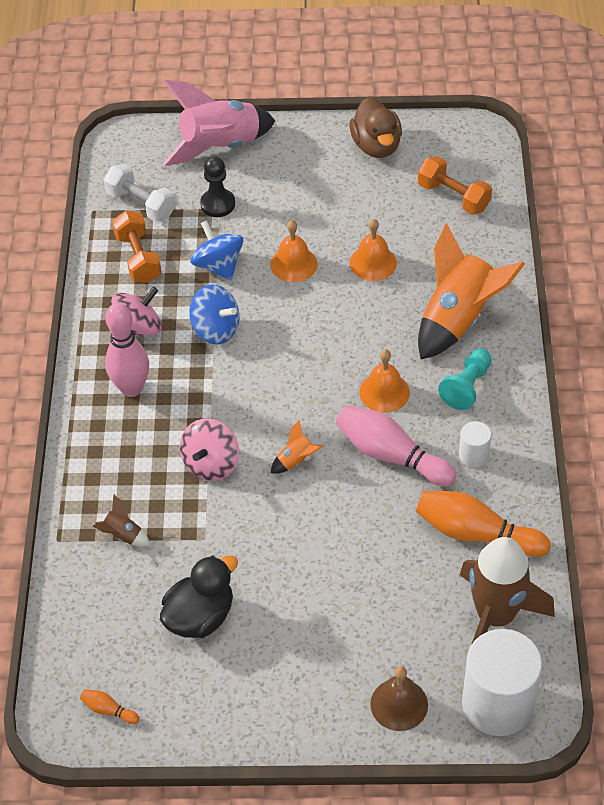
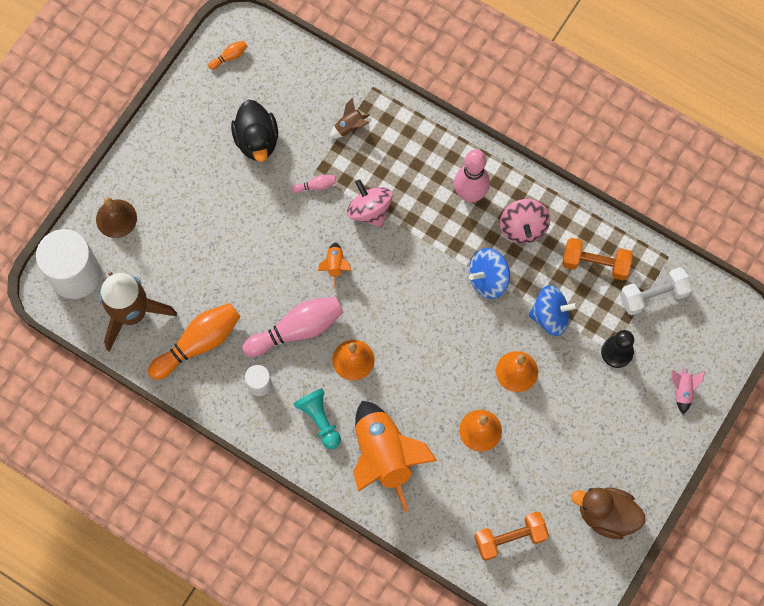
camera: 120 degrees right, 20 degrees up
(217, 527) = (316, 186): none -> pink bowling pin
(220, 147) = (682, 390): pink rocket -> pink rocket, size x0.42

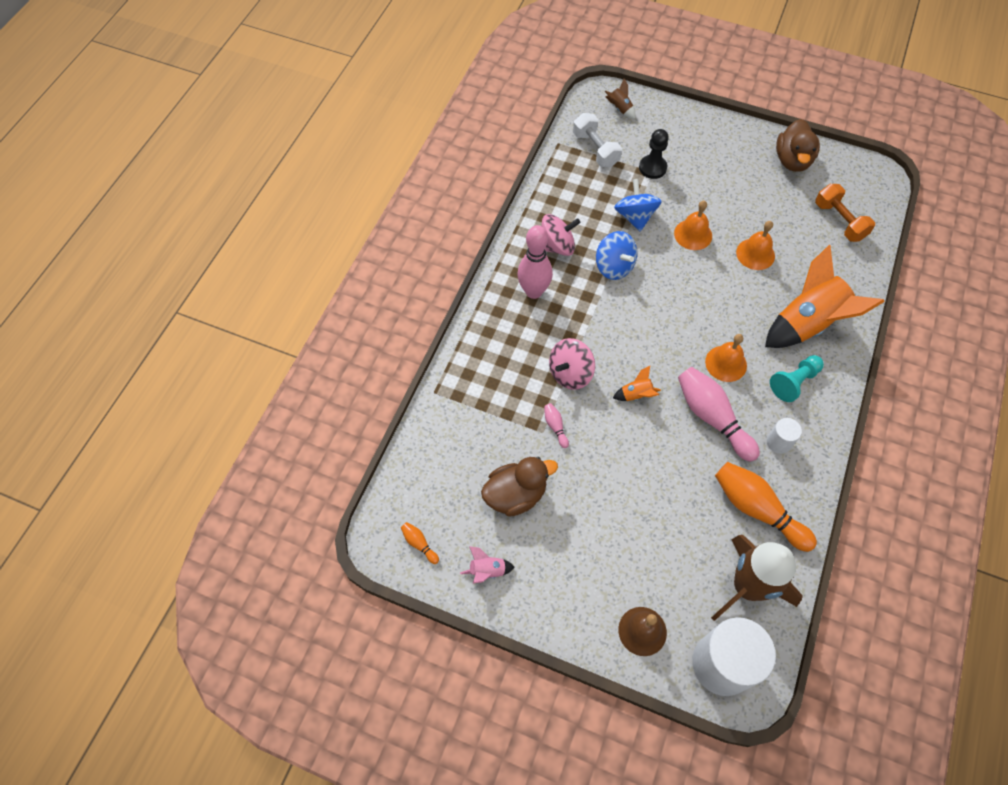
camera: 100 degrees left, 10 degrees down
(257, 140) = (515, 495): black duck -> brown duck
(349, 127) = (483, 406): brown rocket -> brown rocket (620, 109)
(595, 264) = (577, 191): orange dumbbell -> none
(682, 390) = (671, 123): pink rocket -> pink rocket (487, 570)

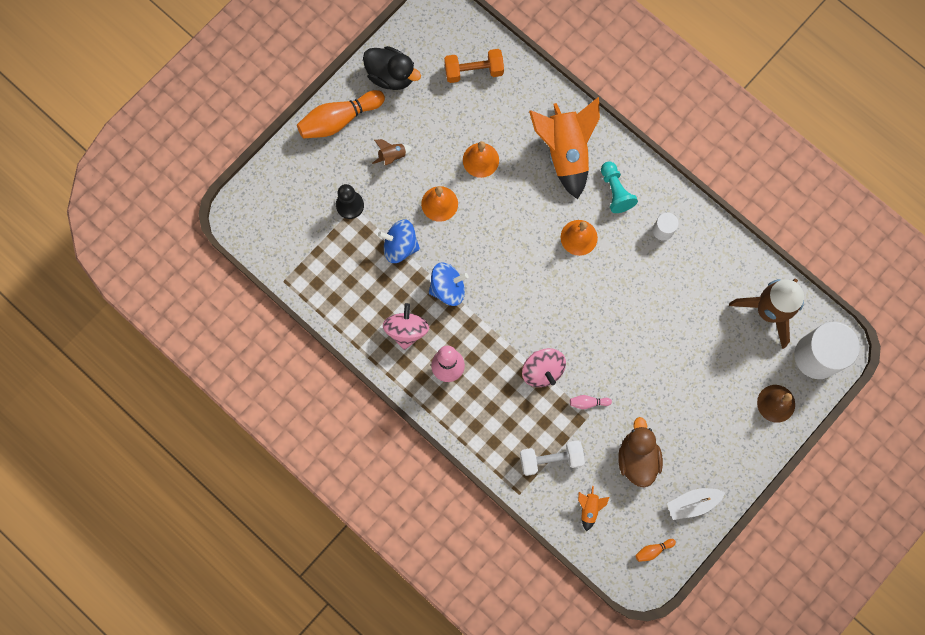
camera: 70 degrees left, 15 degrees up
(487, 570) = (692, 503): pink rocket -> white boat
(595, 149) = (306, 249): white dumbbell -> white dumbbell (551, 459)
(620, 109) = (264, 204): brown rocket -> brown rocket (392, 156)
(636, 395) = (582, 324): orange rocket -> orange rocket (589, 508)
(712, 417) = (624, 272): pink bowling pin -> none
(757, 509) = (712, 274): orange bowling pin -> orange bowling pin (339, 120)
(792, 160) = (391, 76): brown duck -> black duck

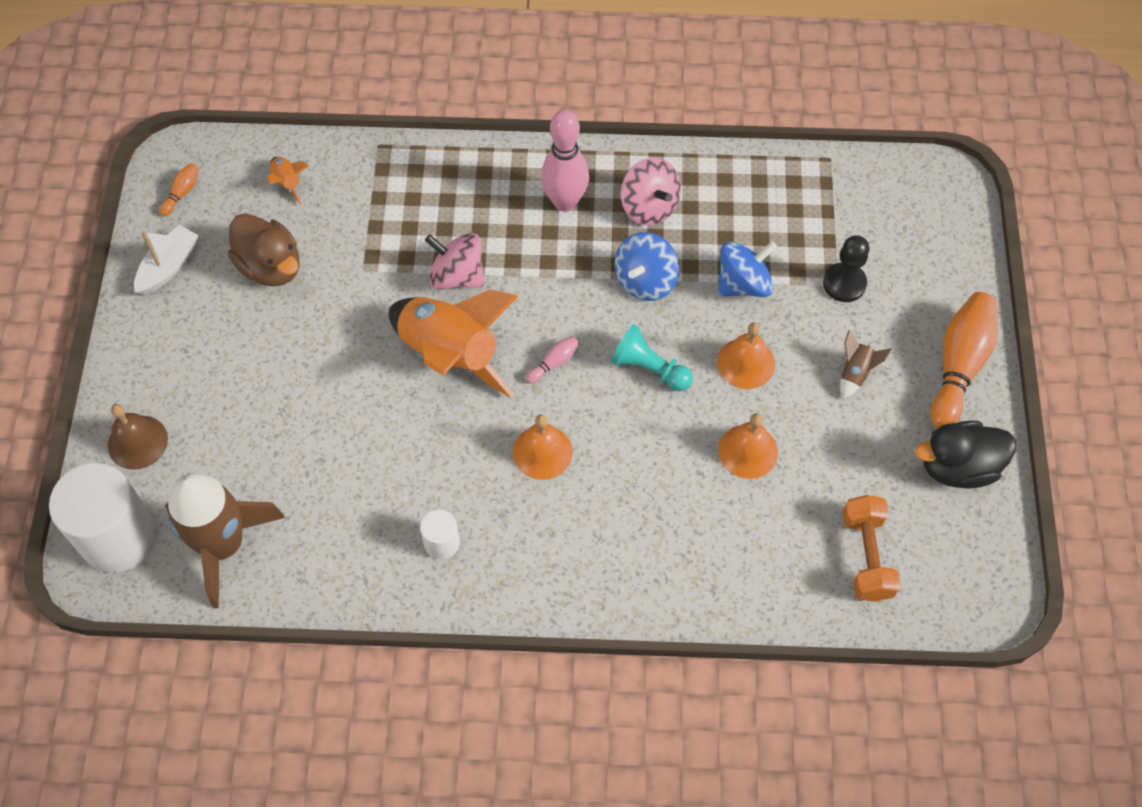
camera: 140 degrees right, 15 degrees down
(474, 71) = (866, 556): orange dumbbell -> orange dumbbell turned 45 degrees counterclockwise
(551, 459) = (371, 198): white dumbbell -> none
(565, 152) = (652, 544): orange rocket -> orange rocket (450, 355)
(588, 402) = (375, 281): pink bowling pin -> pink bowling pin (554, 363)
(615, 191) = (545, 544): turquoise pawn -> turquoise pawn (649, 368)

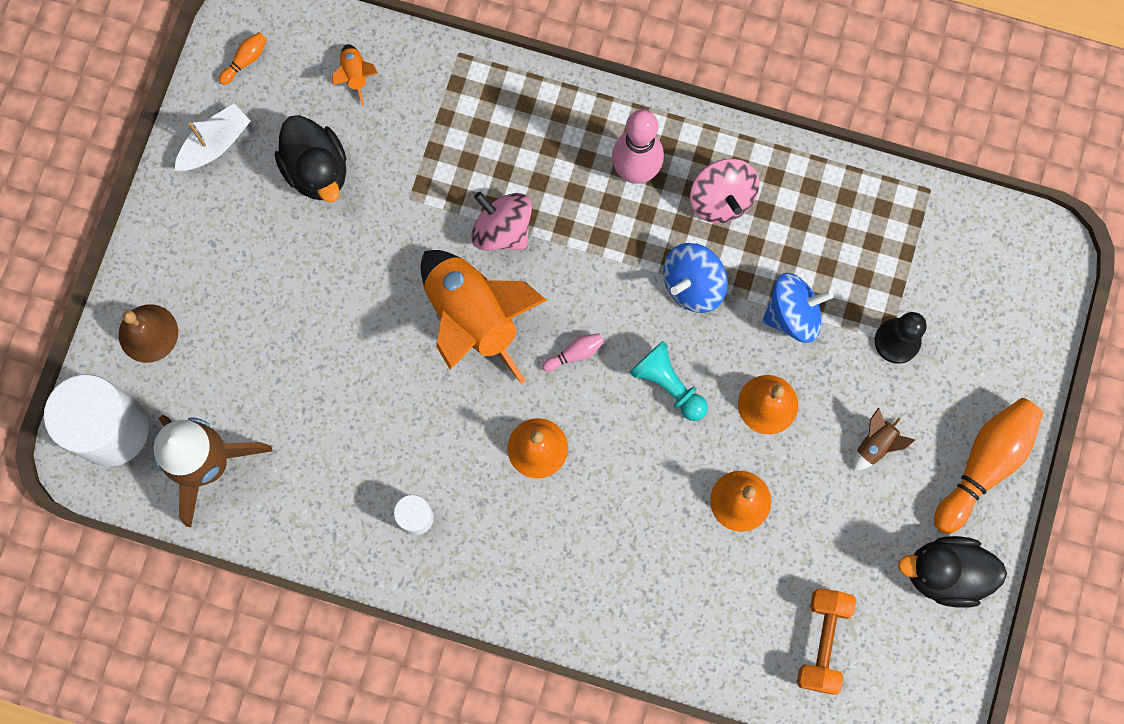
camera: 15 degrees right, 15 degrees up
(270, 266) = (317, 170): brown duck -> black duck

